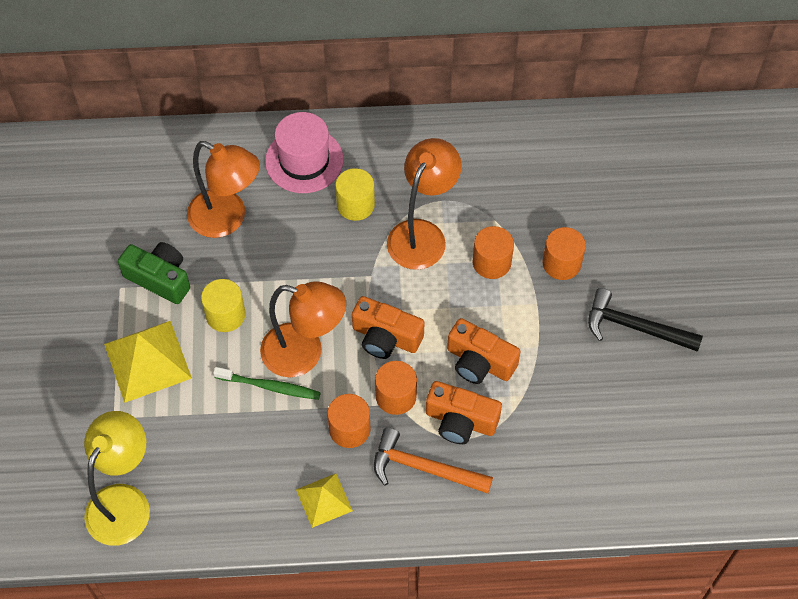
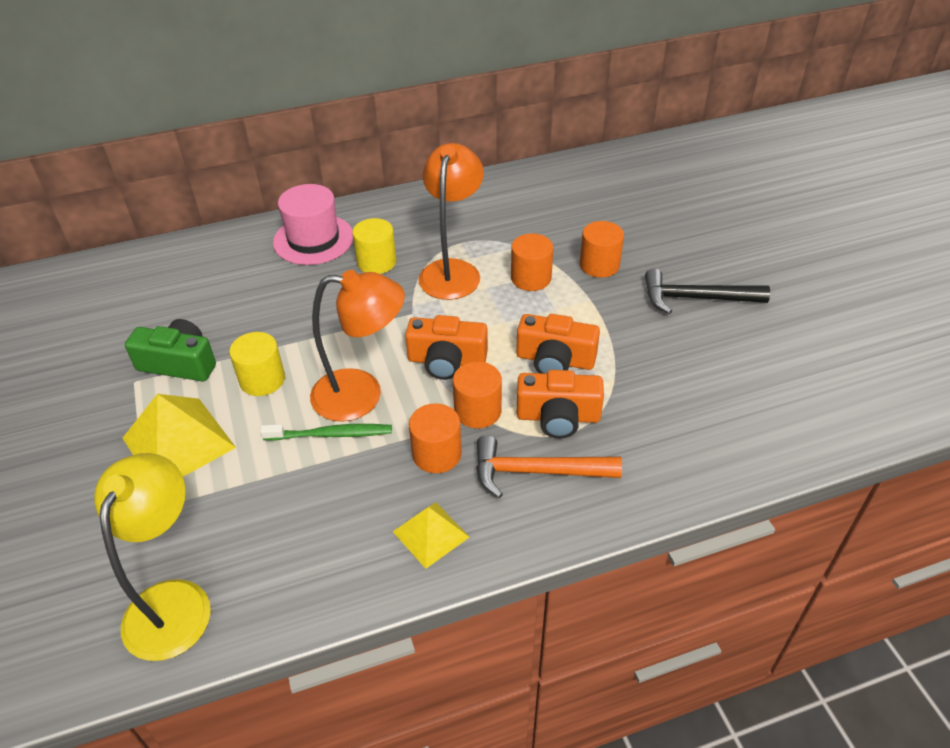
camera: 15 degrees left, 15 degrees down
(227, 219) = (245, 299): orange lamp -> none

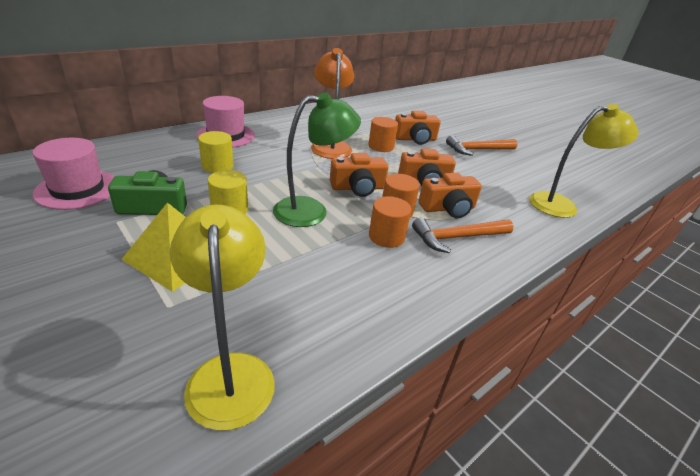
camera: 25 degrees left, 10 degrees down
(109, 325) = (77, 189): none -> pink hat
(331, 434) = (303, 235): green toothbrush -> none
(362, 395) = (311, 211): orange lamp -> green lamp
(376, 262) = (277, 144): yellow cylinder -> yellow cylinder (217, 166)
(430, 534) = (416, 283): yellow pyramid -> none
(599, 265) = (415, 139): orange cylinder -> orange camera
(696, 298) = (477, 150): black hammer -> orange hammer
(758, 436) = (561, 205): none -> yellow lamp

